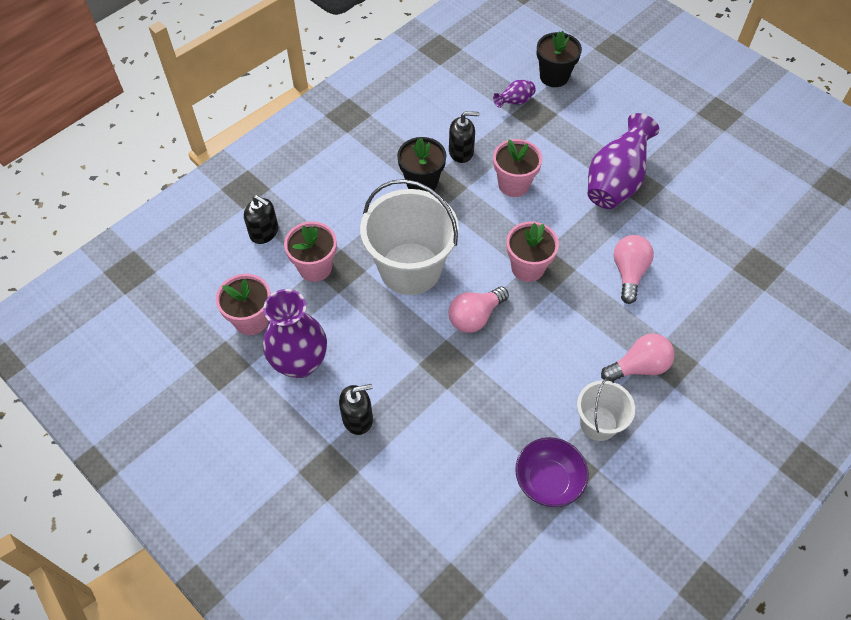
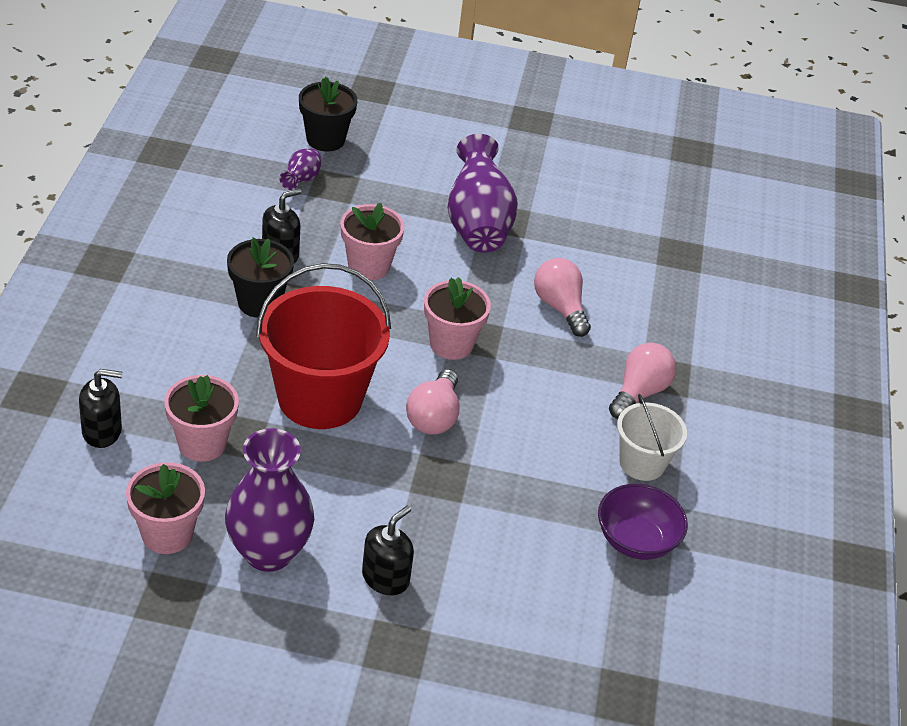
camera: 40 degrees left, 15 degrees down
(410, 268) = (320, 398): white bucket -> red bucket

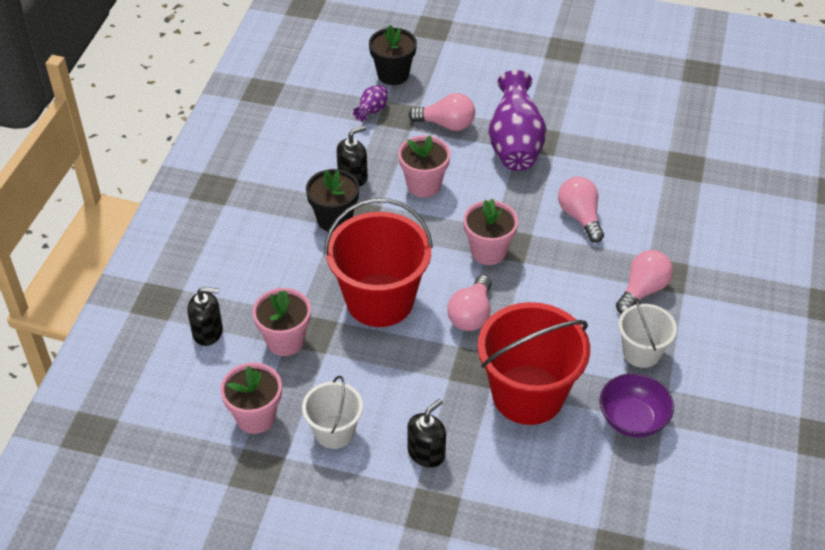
camera: 10 degrees right, 5 degrees up
(268, 552) = (334, 432): purple vase -> white bucket
(393, 198) = (446, 124): none -> pink light bulb
(508, 510) = (528, 394): none -> red bucket

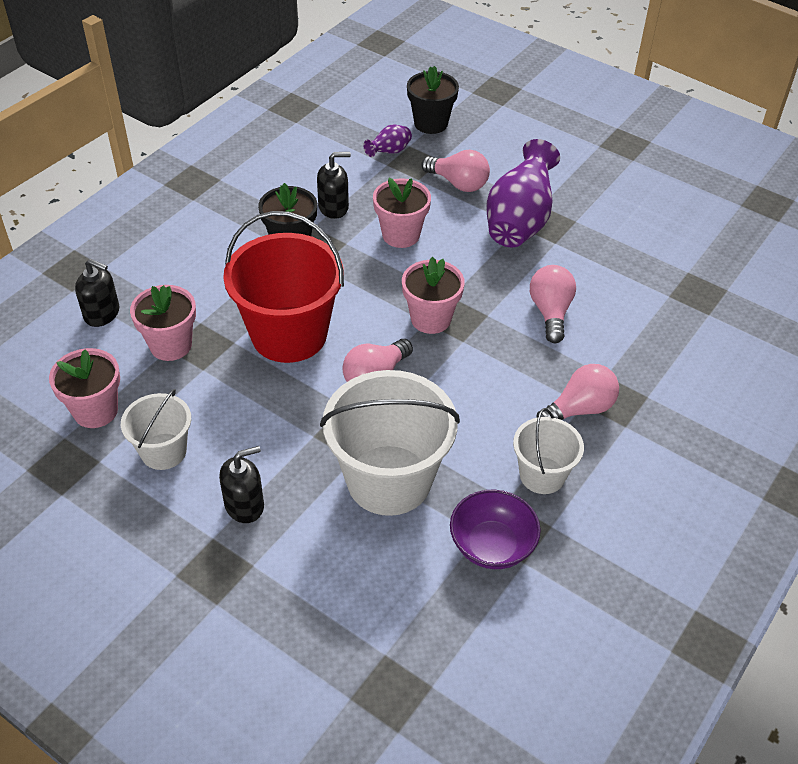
camera: 20 degrees right, 0 degrees up
(528, 394) = (389, 480): red bucket -> white bucket

